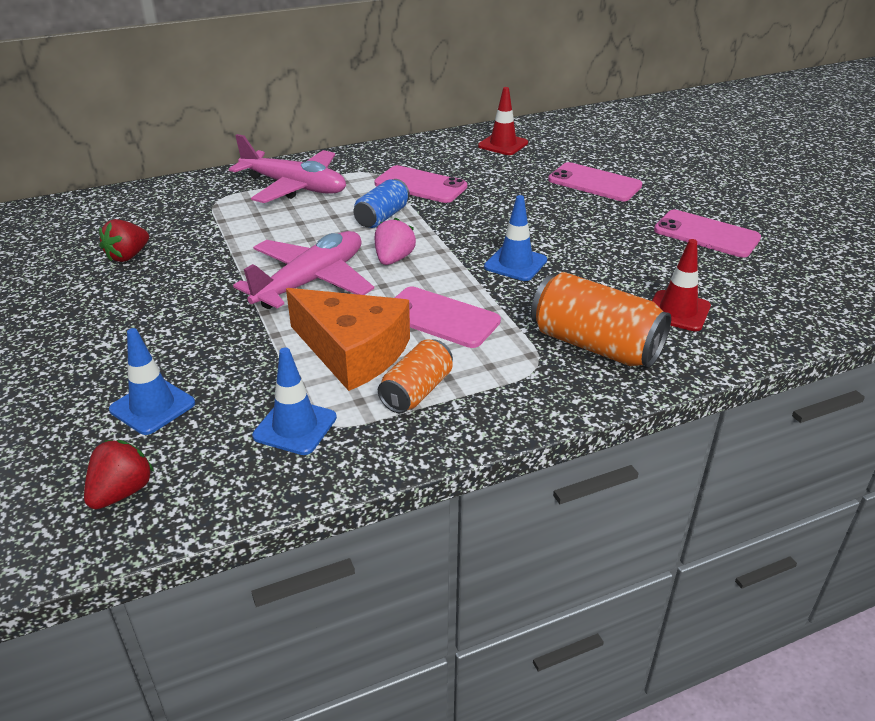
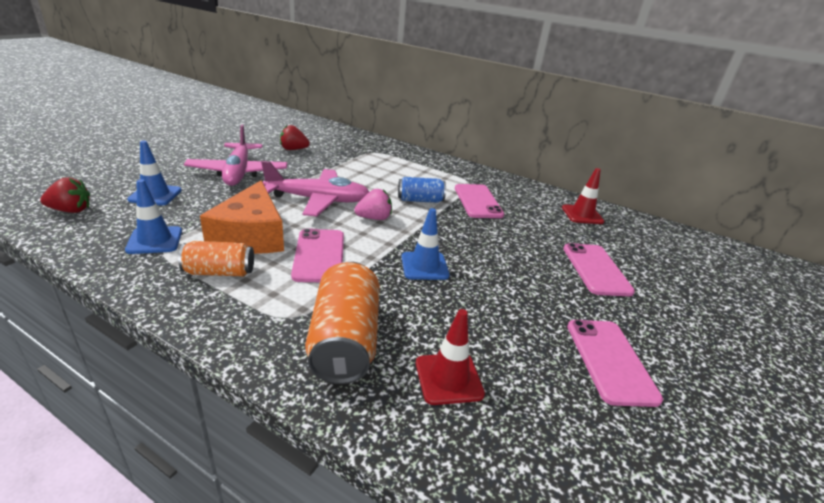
camera: 50 degrees right, 5 degrees down
(294, 187) = (417, 166): pink plane -> pink plane (238, 172)

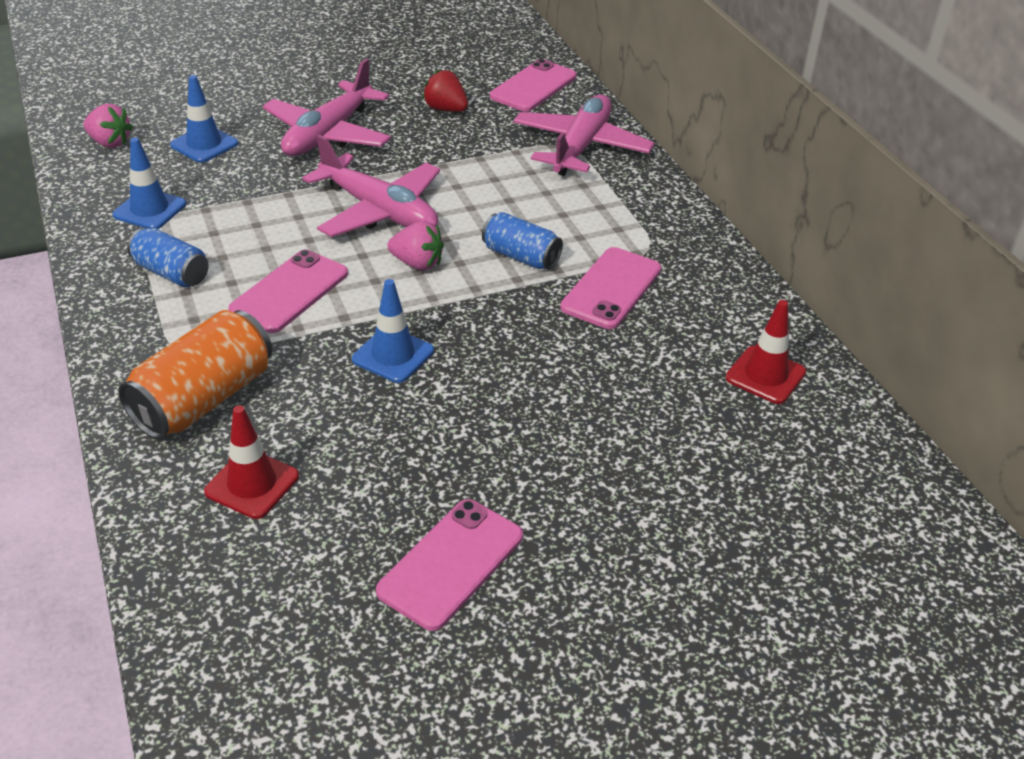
camera: 40 degrees right, 10 degrees up
(71, 210) = (110, 143): red strawberry -> pink strawberry
(219, 272) = (171, 273): orange can -> blue can
(251, 235) = (246, 237): orange cheese -> none
(382, 151) = (581, 147): none -> pink plane
(596, 269) = (630, 462): pink phone -> pink phone (533, 87)

